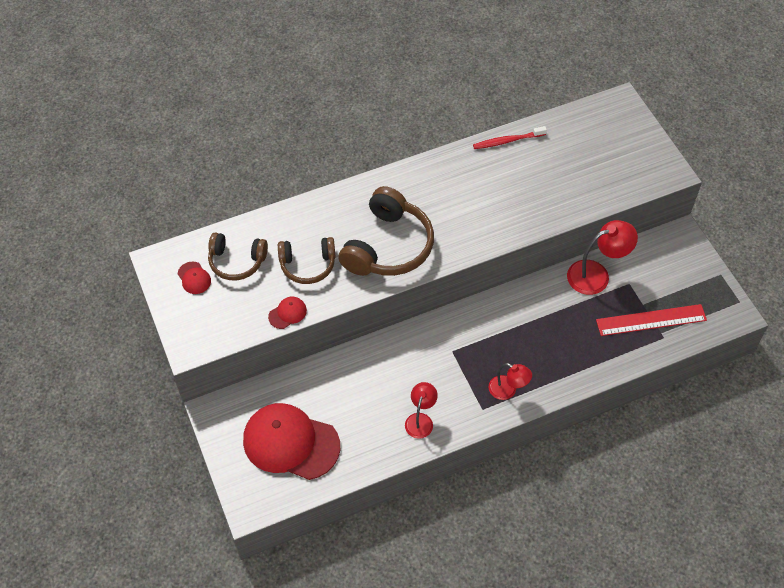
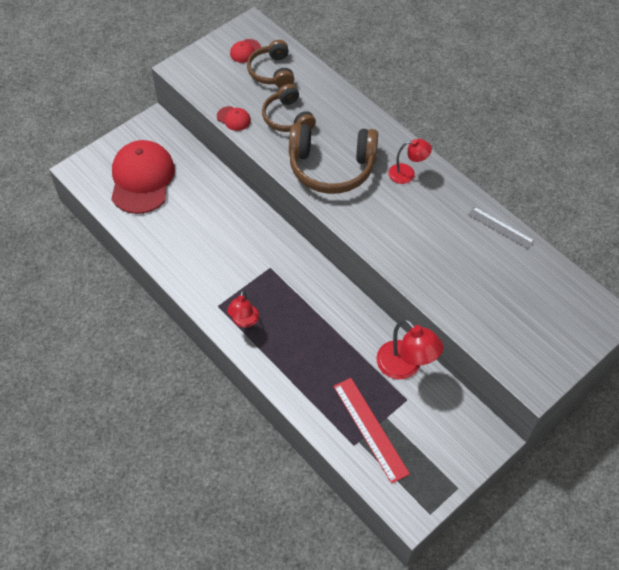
camera: 70 degrees right, 0 degrees up
(420, 420) = (191, 262): red lamp -> red lamp (407, 173)
(507, 141) = (500, 227): red toothbrush -> grey ruler

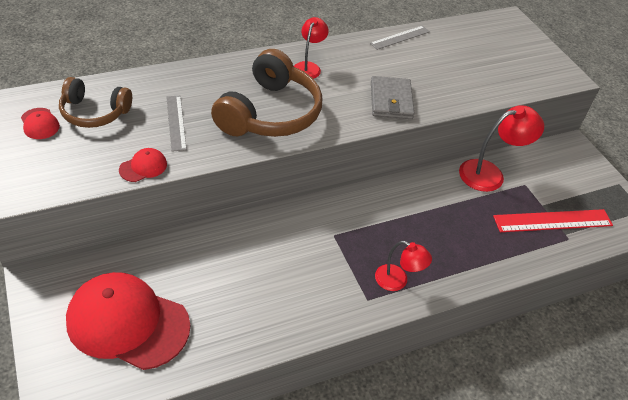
camera: 75 degrees left, 10 degrees down
(288, 118) = (176, 122): brown headphones -> grey ruler
(399, 242) = (391, 100): none -> grey wallet

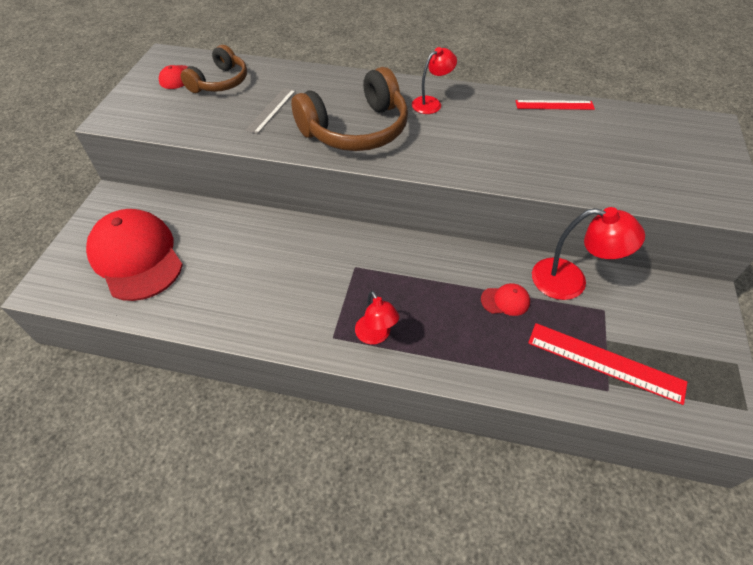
camera: 40 degrees right, 5 degrees up
(94, 112) = (220, 82): brown headphones -> brown headphones turned 105 degrees counterclockwise
(143, 167) = (213, 134): red cap -> red cap (505, 301)
(391, 100) = (485, 159): grey wallet -> none
(400, 37) = (554, 105): grey ruler -> red ruler

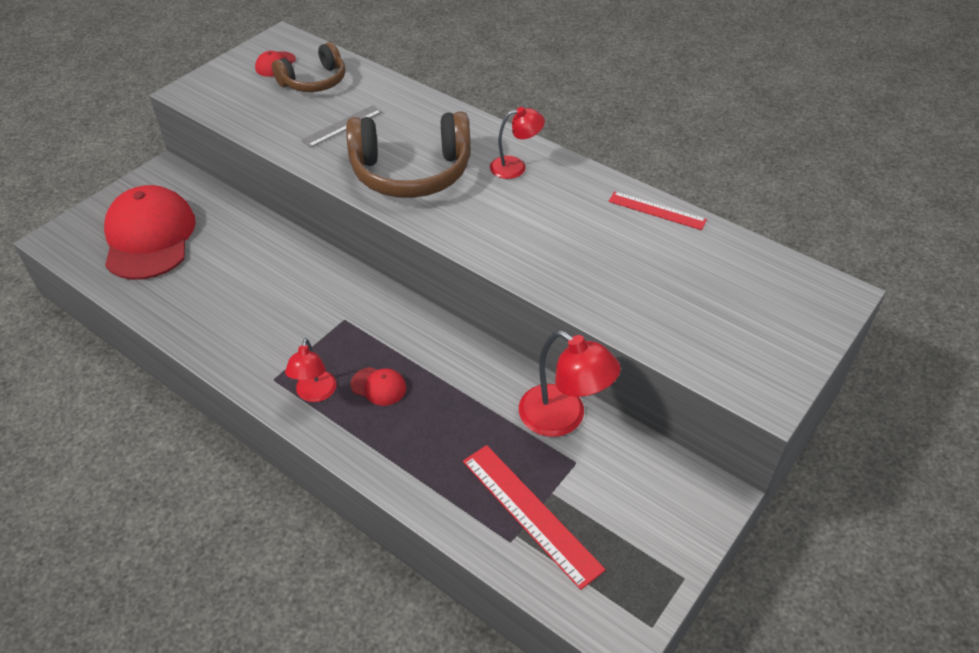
camera: 25 degrees right, 5 degrees down
(505, 301) = (473, 411): red cap -> red cap (378, 386)

